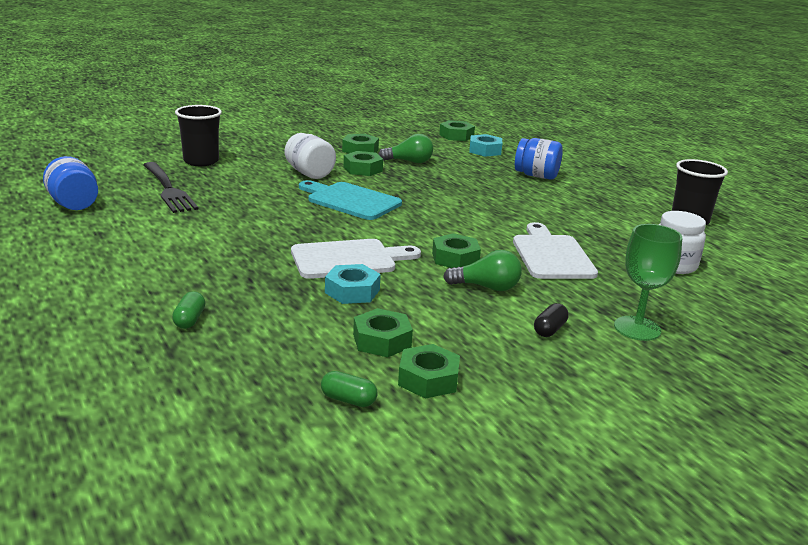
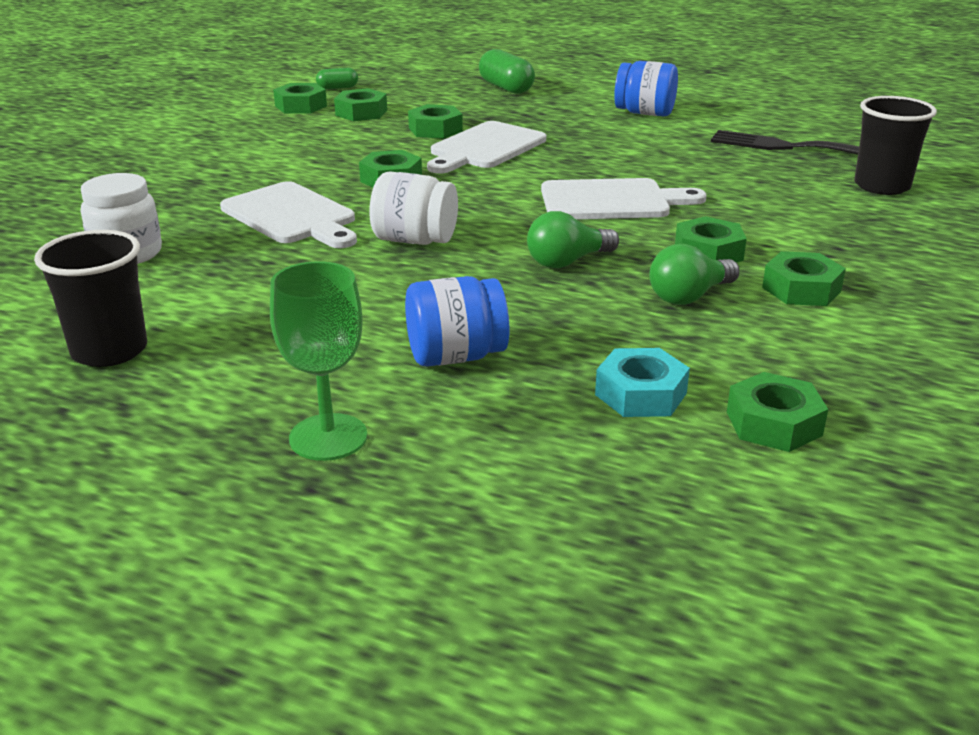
camera: 145 degrees right, 5 degrees up
(74, 204) = (802, 112): blue jar -> blue jar (644, 113)
(189, 320) = (506, 88): green capsule -> green capsule, size x1.74
(309, 173) = (742, 218): white jar -> white jar (415, 240)
(350, 200) = (612, 201): turquoise cutting board -> white cutting board
(352, 291) = (435, 129): turquoise nut -> green nut
(487, 287) = (327, 165): green light bulb -> green light bulb (567, 262)
(549, 330) = (237, 152): black capsule -> none
(637, 328) = (154, 175): green goblet -> green goblet (328, 437)

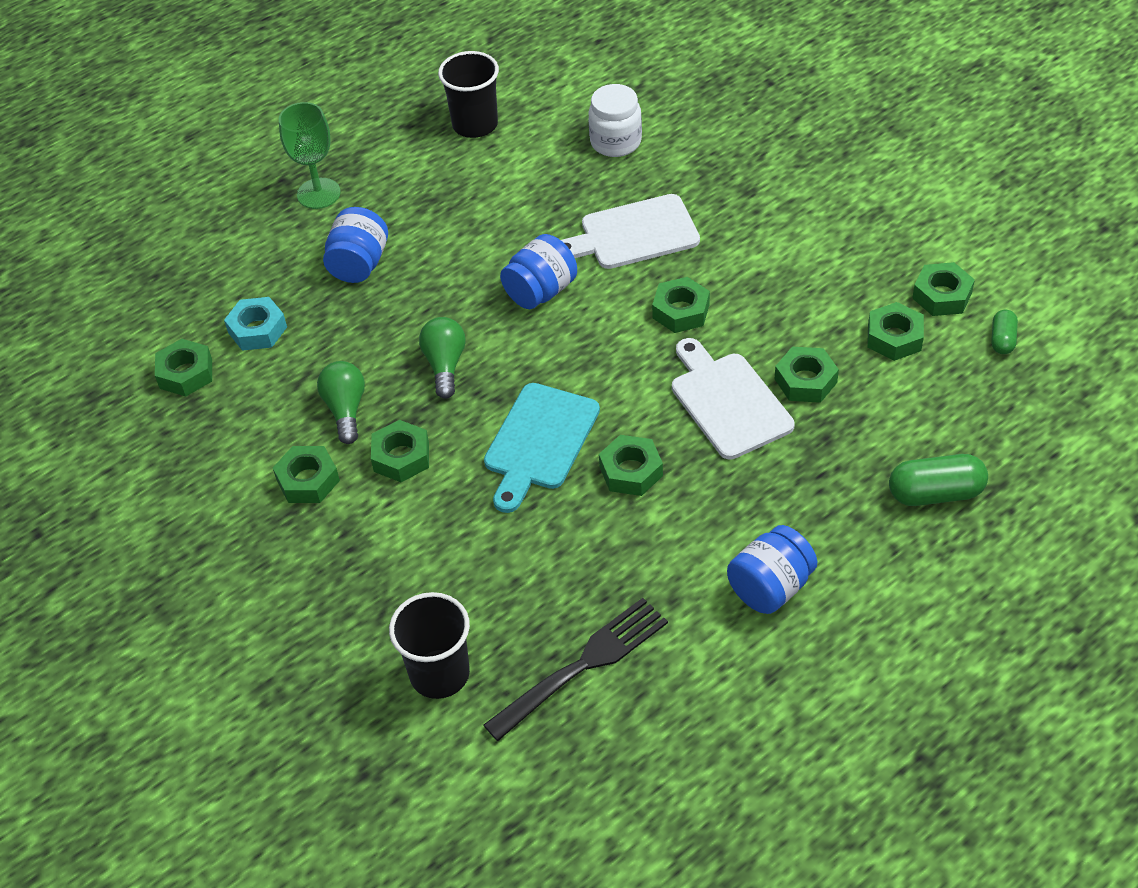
camera: 120 degrees right, 20 degrees up
(415, 240) = (541, 291): white jar -> blue jar
(599, 165) = (631, 471): none -> green nut
(612, 201) = (539, 442): white cutting board -> turquoise cutting board

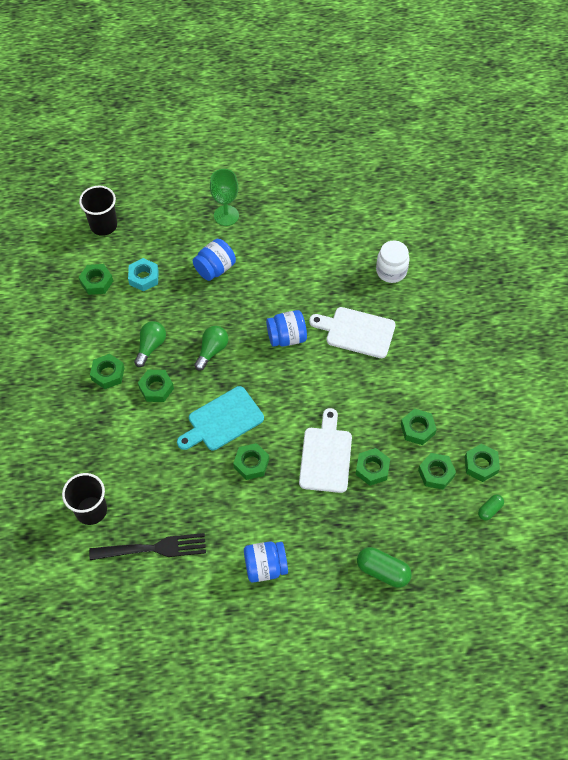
camera: 30 degrees right, 10 degrees up
(475, 124) = (330, 218): black cup -> black cup (103, 225)
(681, 311) = (344, 391): green nut -> green nut (417, 429)

